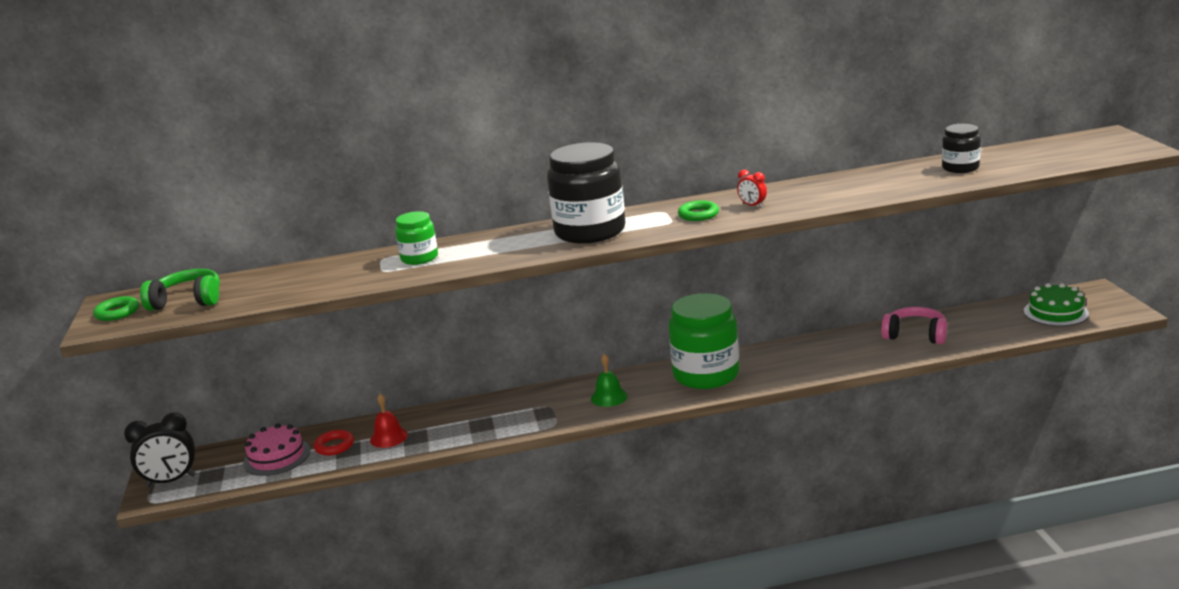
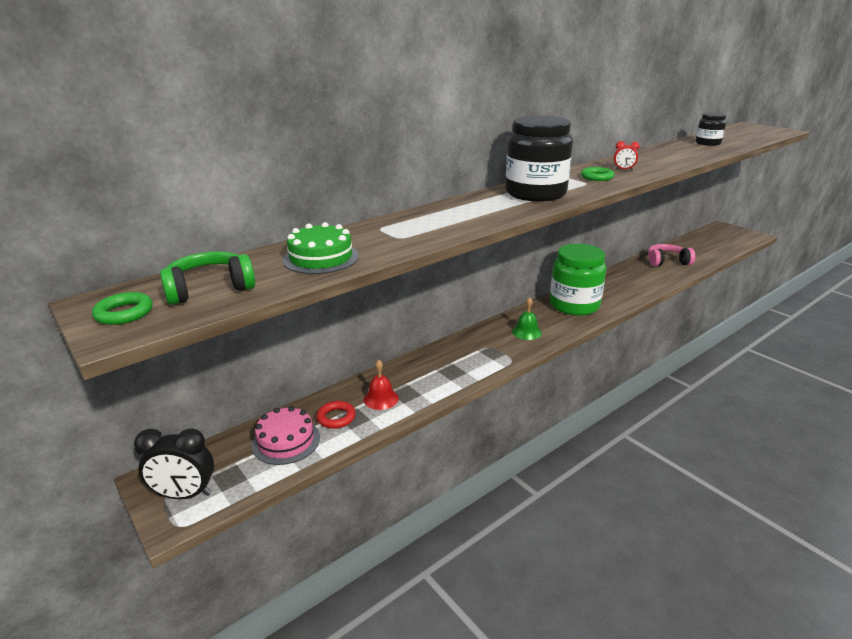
camera: 30 degrees left, 5 degrees up
(171, 481) = (185, 495): black clock -> black clock turned 45 degrees clockwise
(419, 258) = (418, 224): green jar -> none
(1055, 312) = (721, 240): green cake -> green cake (321, 258)

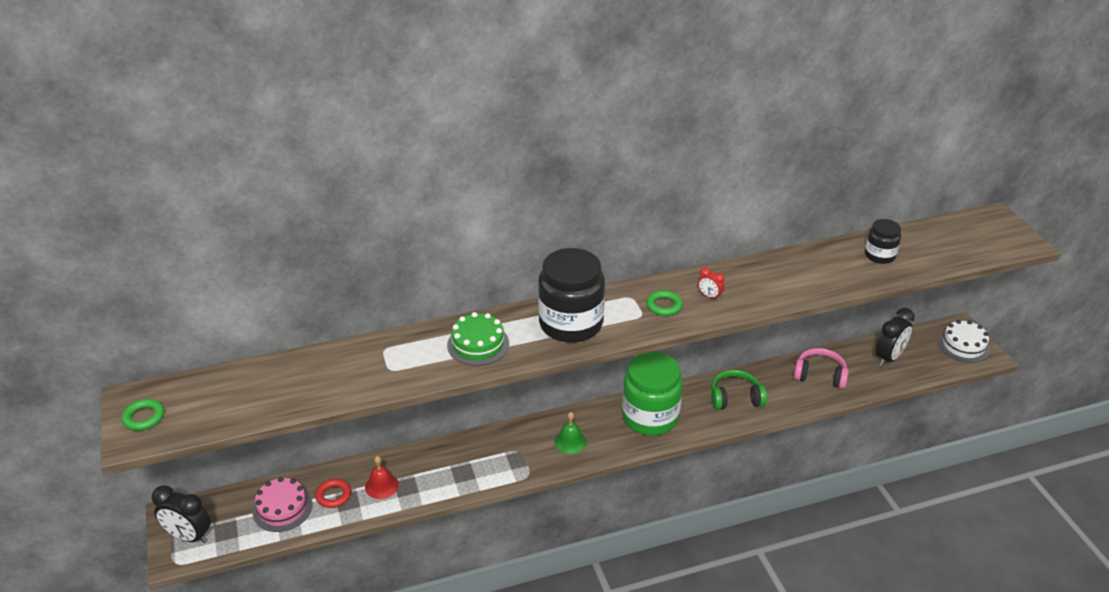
camera: 20 degrees right, 10 degrees up
(210, 289) = (210, 404): green headphones -> green headphones (735, 398)
(321, 258) = (309, 384): green cake -> green cake (478, 344)
(699, 246) = (888, 358): none -> black clock
(735, 233) = (963, 345): none -> white cake

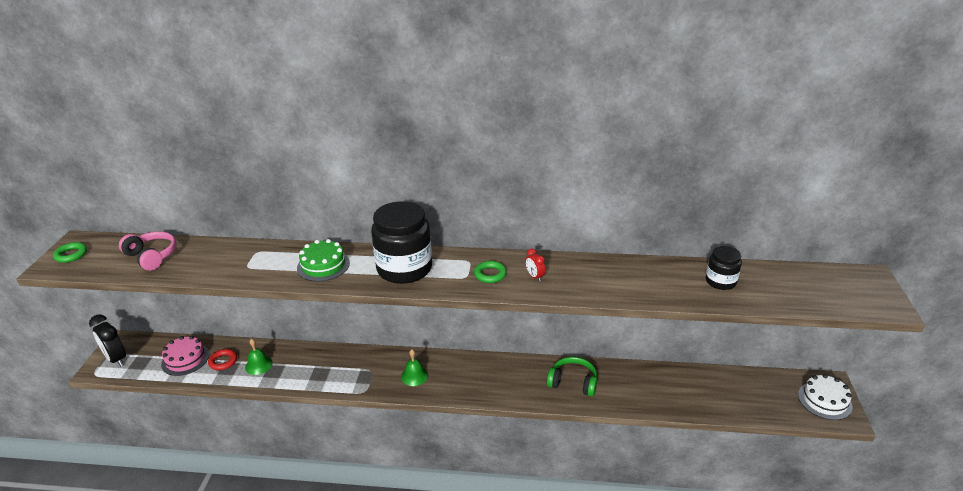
camera: 25 degrees right, 5 degrees down
(381, 486) = (258, 365): red bell -> green bell
(650, 417) = (490, 376): green jar -> none
(820, 375) = (662, 386): pink headphones -> pink headphones (151, 256)
(888, 358) = (739, 390): black clock -> none

